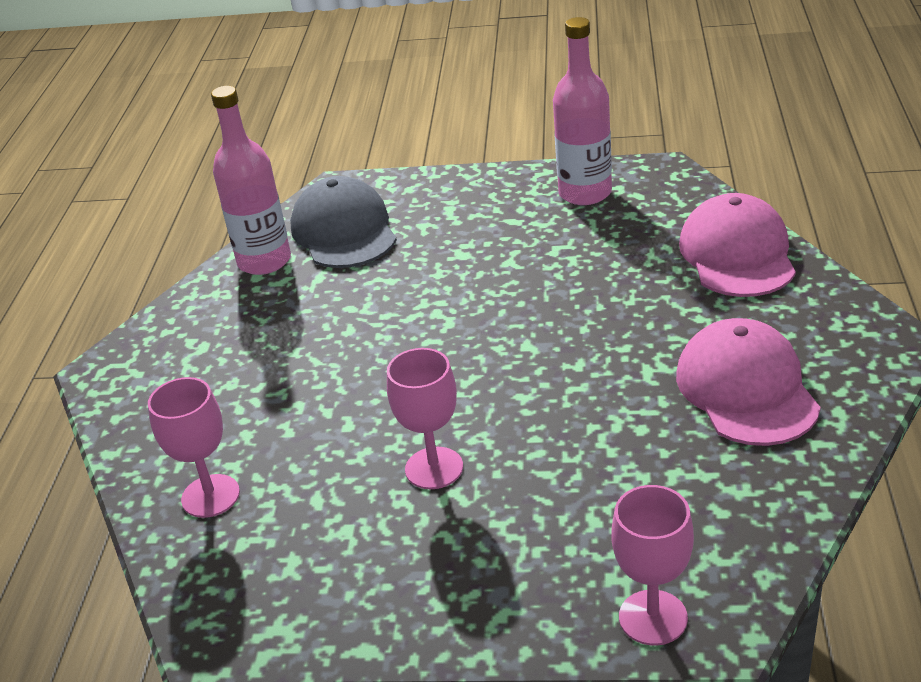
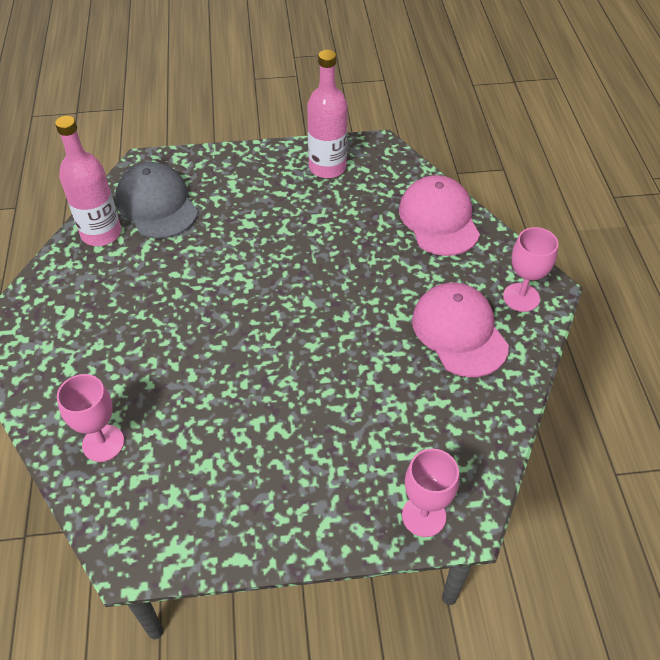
camera: 15 degrees left, 15 degrees up
(434, 468) = (260, 409): pink goblet -> pink goblet (521, 297)

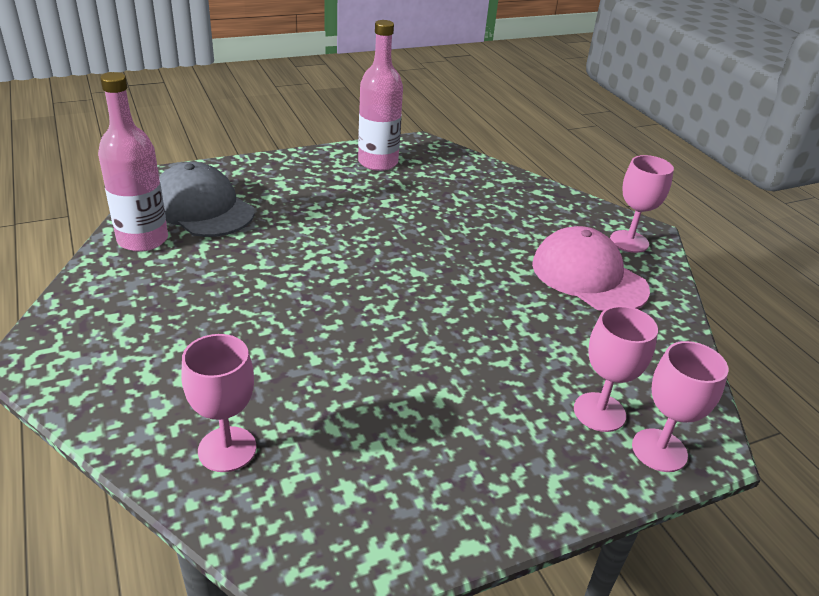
camera: 20 degrees left, 15 degrees down
(393, 471) = (599, 412): none -> pink goblet
(439, 219) = (512, 191): pink cap -> none

